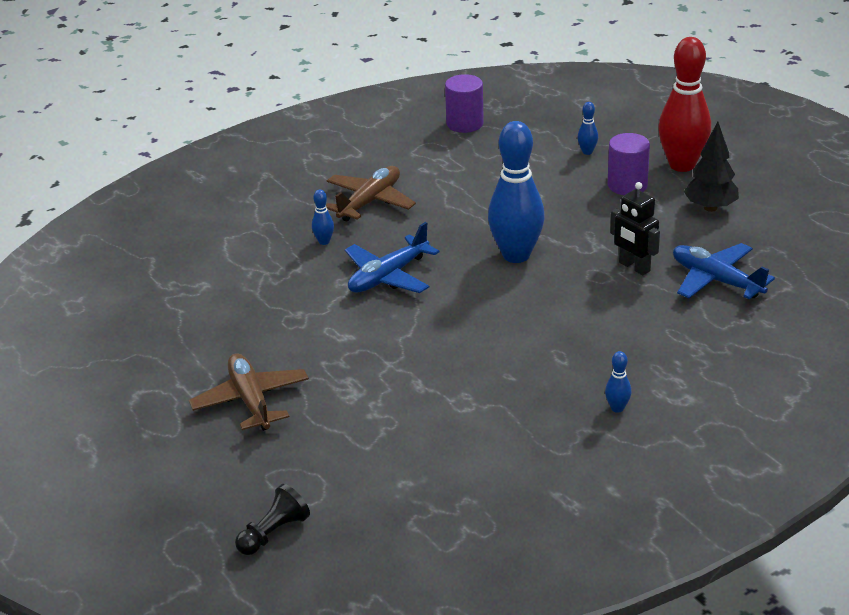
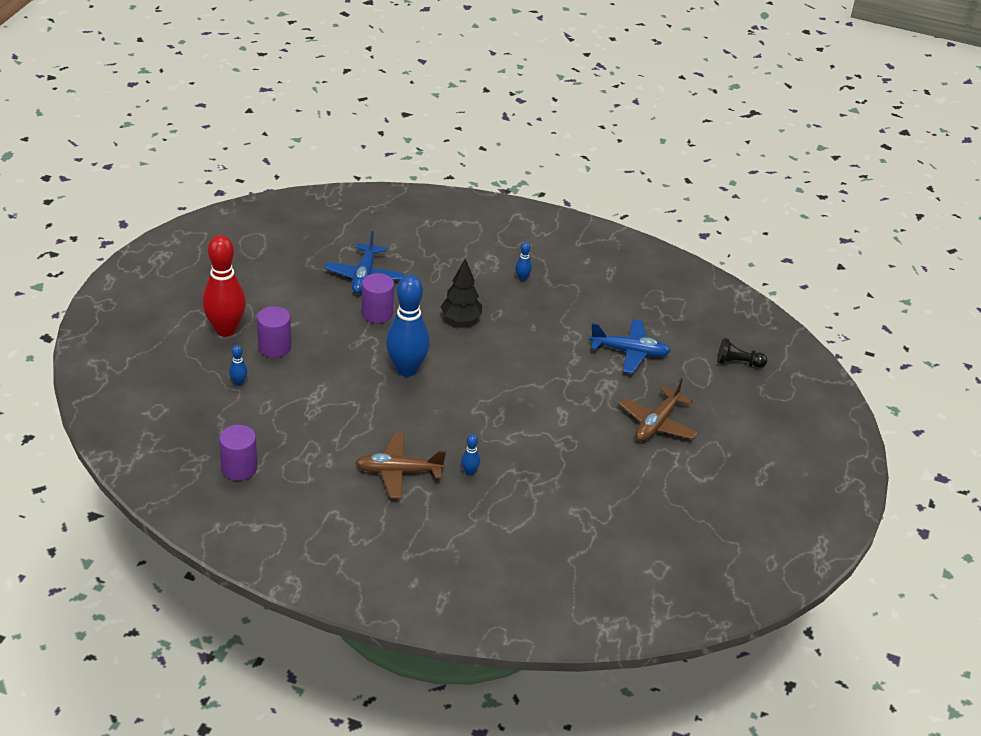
camera: 130 degrees left, 5 degrees up
(388, 276) = (482, 420): blue plane -> blue plane (629, 352)
(634, 267) = (377, 313): black robot -> purple cylinder
(710, 207) = (276, 301): black tree -> black tree (461, 319)

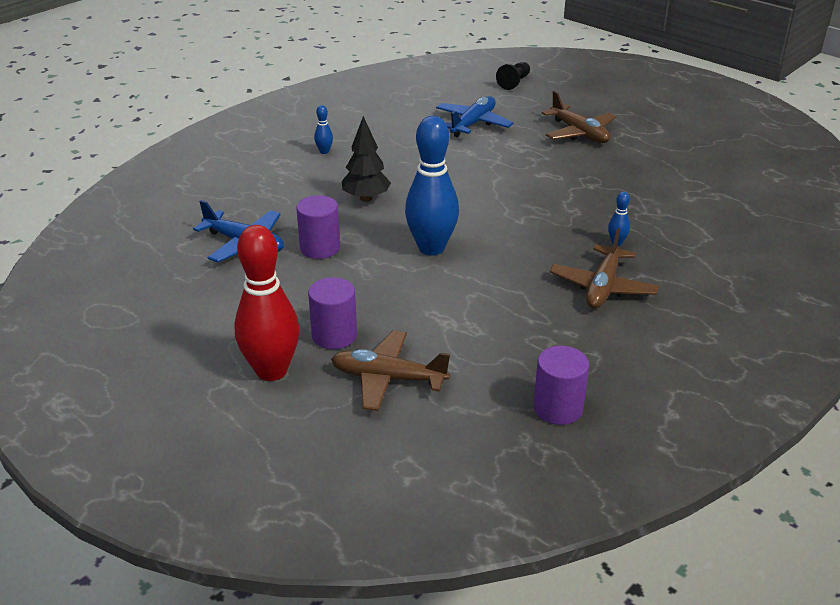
camera: 65 degrees left, 5 degrees down
(238, 383) = (388, 378): blue bowling pin -> brown plane

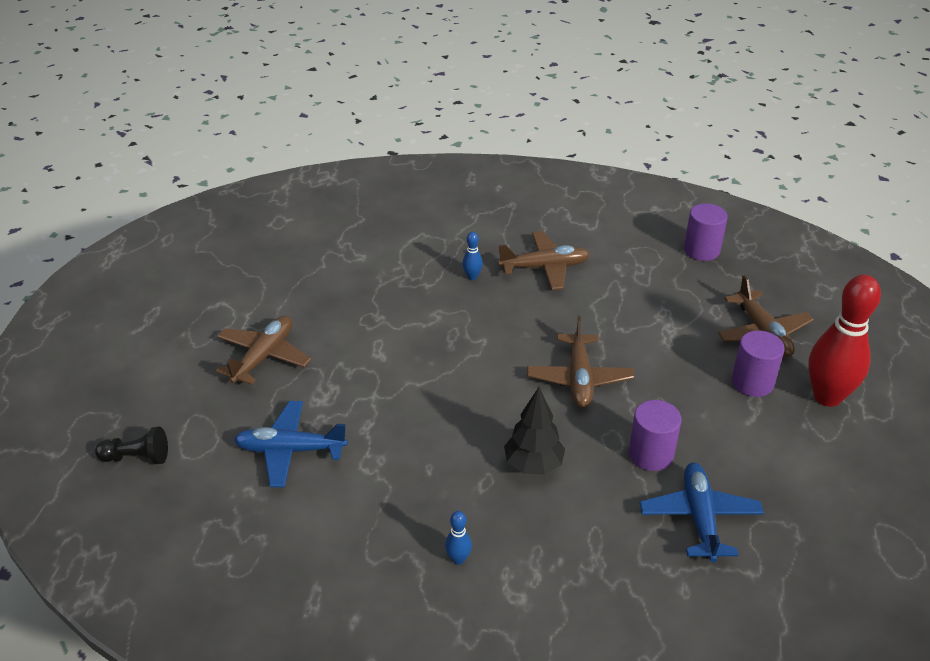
camera: 120 degrees left, 5 degrees up
(431, 248) = (579, 378): blue bowling pin -> brown plane

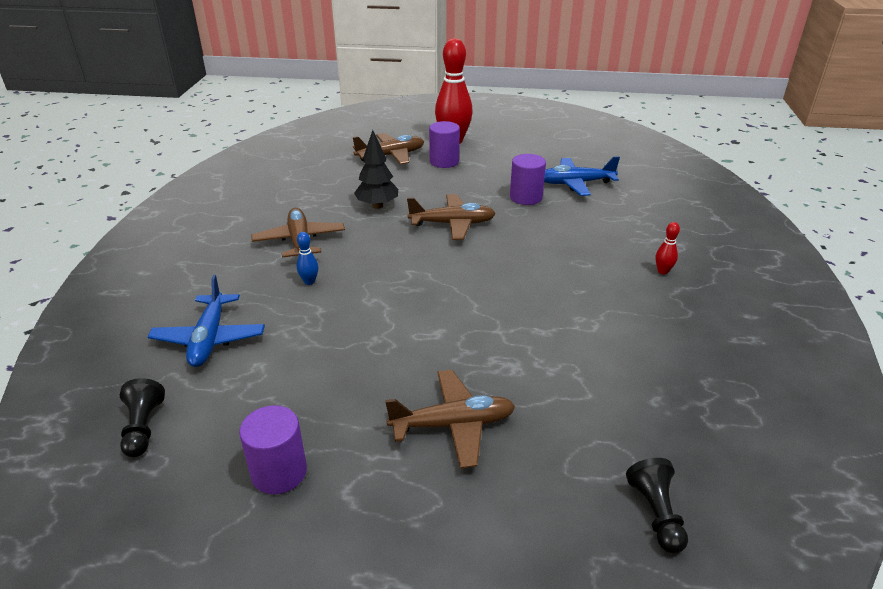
camera: 95 degrees left, 5 degrees down
(264, 357) = (453, 425): brown plane -> brown plane turned 150 degrees clockwise
(290, 450) = (591, 378): blue plane -> blue plane (209, 338)
(310, 214) = (143, 428): none -> black pawn
(458, 559) = (663, 271): blue bowling pin -> red bowling pin
(533, 465) = (554, 242): black tree -> black tree (377, 206)
(701, 250) = (287, 171): purple cylinder -> purple cylinder (279, 472)

